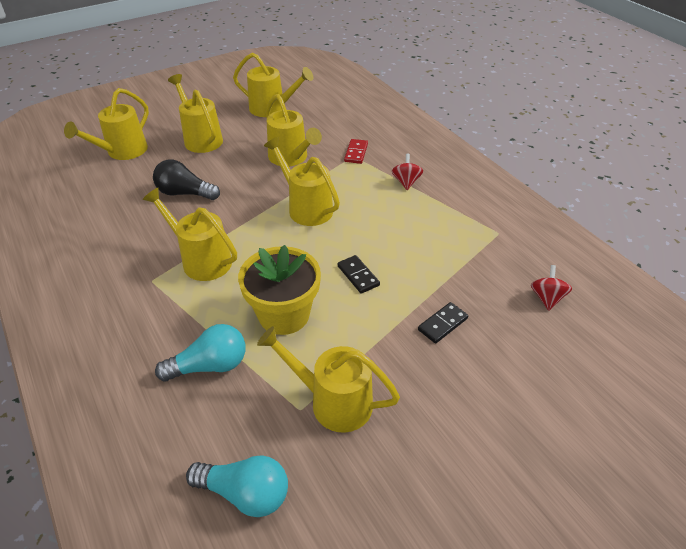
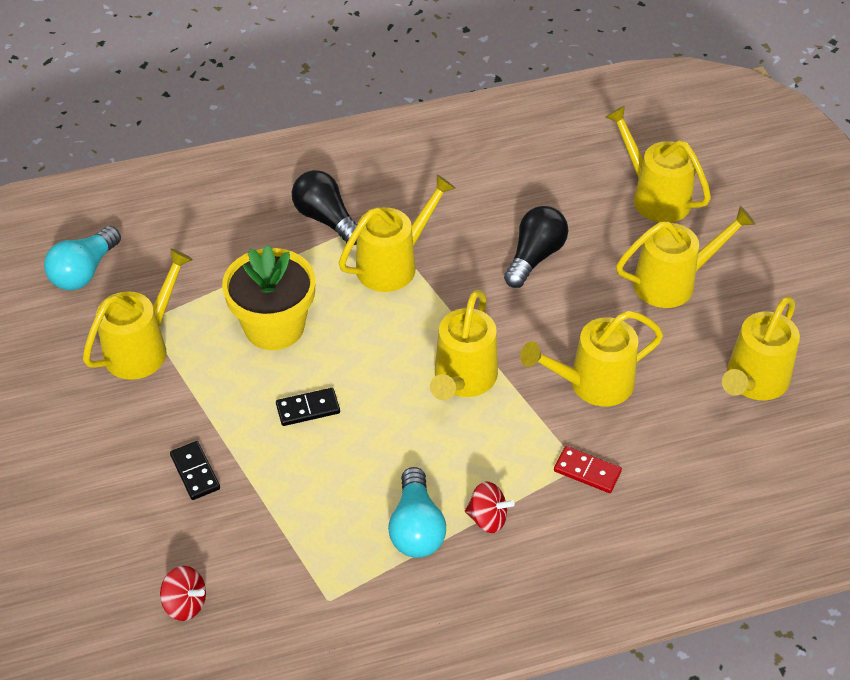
camera: 105 degrees right, 5 degrees up
(152, 311) = (326, 219): none -> black light bulb
(210, 365) = (231, 259): turquoise light bulb -> turquoise light bulb (416, 528)
(306, 207) = (463, 380): yellow watering can -> yellow watering can turned 135 degrees clockwise

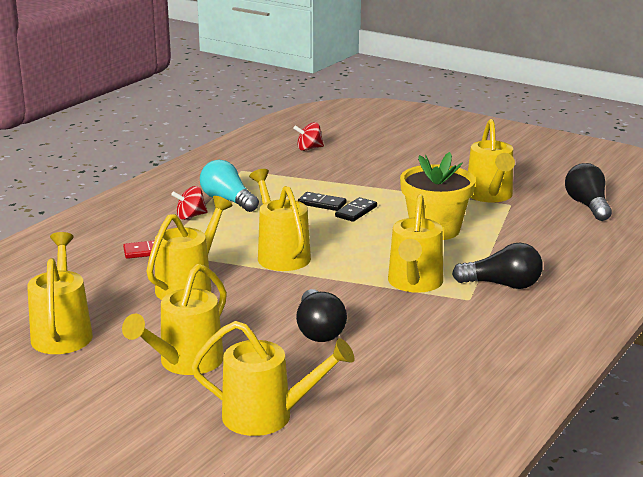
camera: 140 degrees right, 25 degrees down
(84, 271) = (587, 205): turquoise light bulb -> black light bulb
(195, 472) = (375, 175): black domino -> black domino (322, 204)

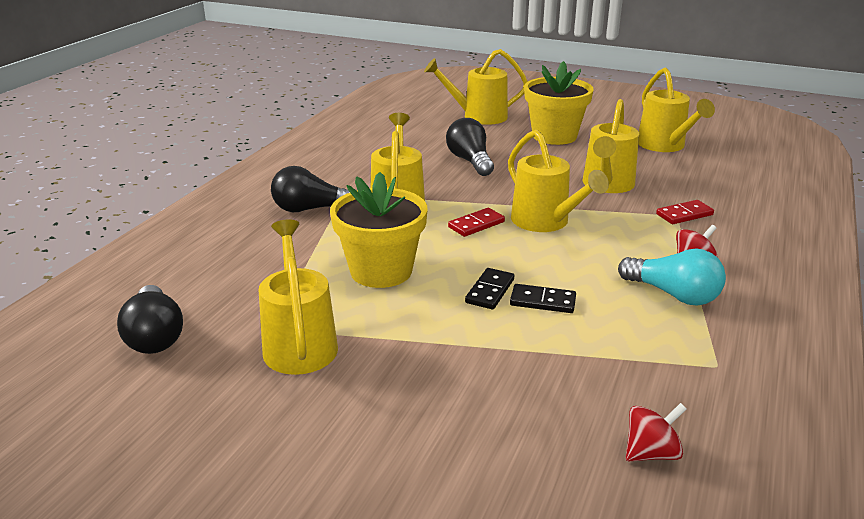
camera: 170 degrees right, 5 degrees up
(185, 363) = (554, 136): yellow watering can -> yellow flower pot
(345, 257) = (476, 224): none -> red domino

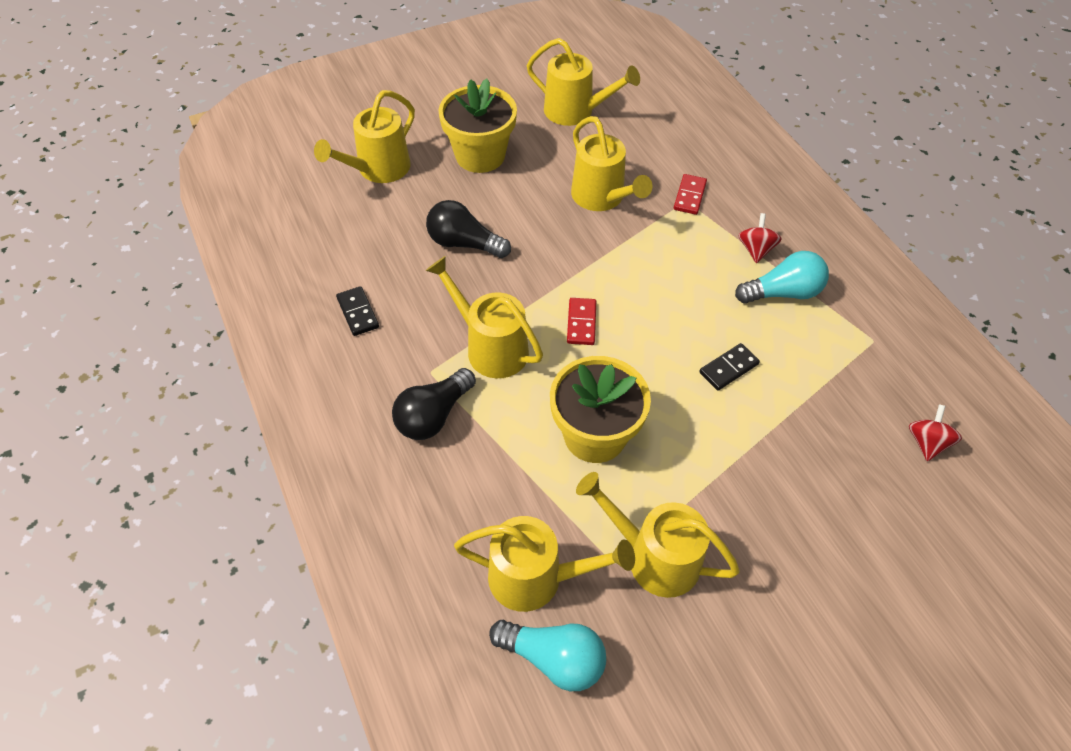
camera: 50 degrees left, 25 degrees up
(155, 336) = (553, 658): black light bulb -> turquoise light bulb
(490, 291) = (688, 388): black domino -> black domino (358, 313)
(546, 222) = (621, 279): yellow watering can -> yellow watering can (537, 578)

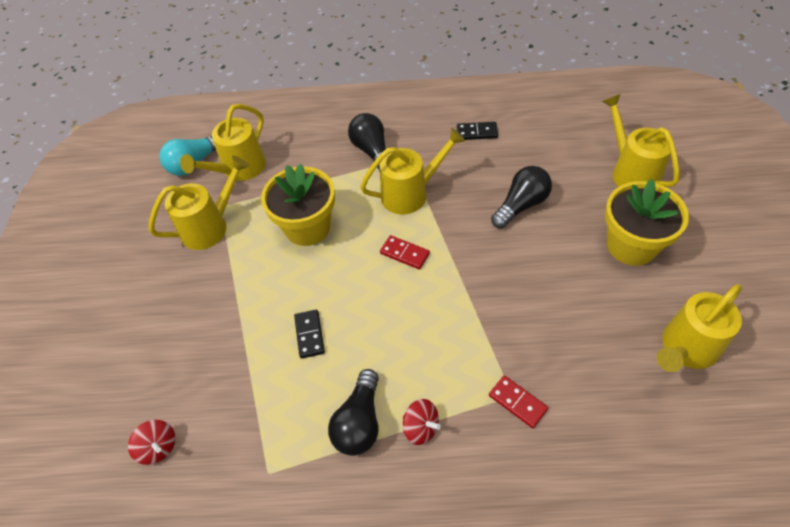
camera: 120 degrees right, 0 degrees up
(602, 198) = (541, 322): yellow watering can -> none
(783, 293) = (359, 422): turquoise light bulb -> black light bulb

